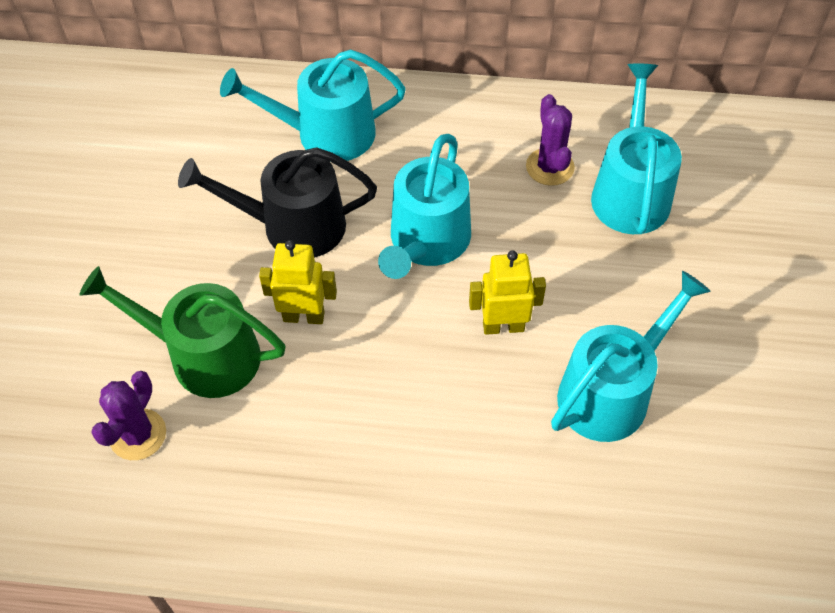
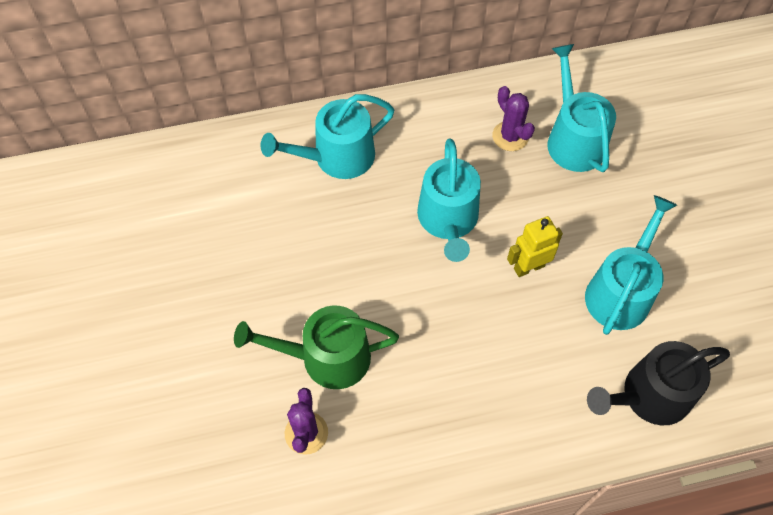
camera: 20 degrees left, 5 degrees up
(293, 226) = (346, 237): black watering can -> black watering can (649, 396)
(304, 316) = (385, 304): yellow robot -> none

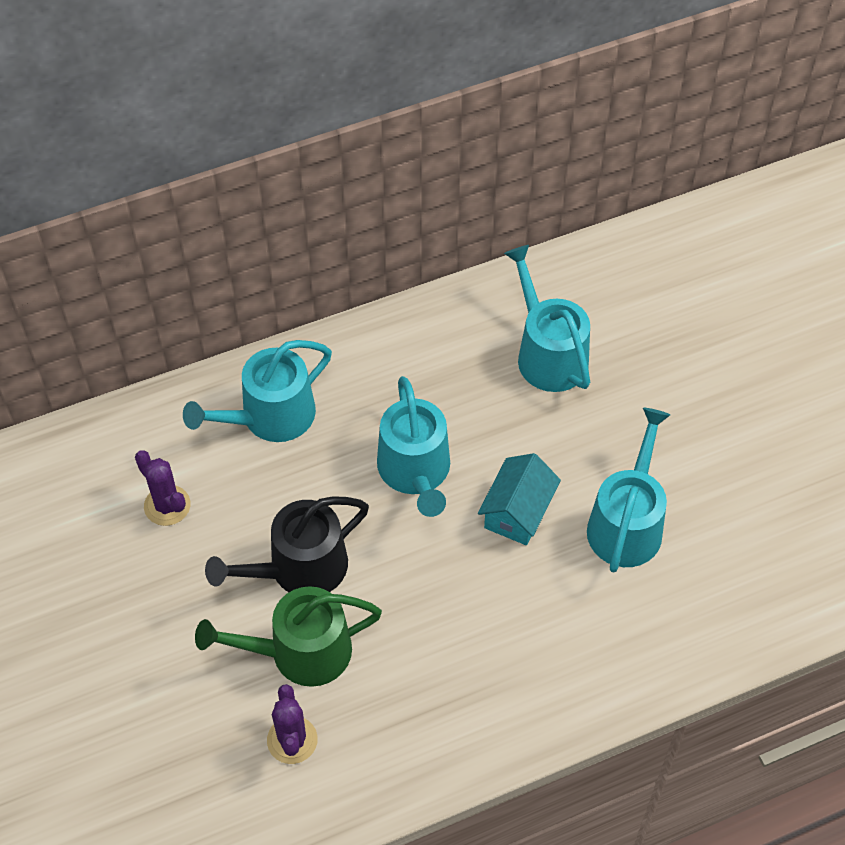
camera: 10 degrees left, 5 degrees down
(510, 136) = (473, 361): purple cactus -> purple cactus (167, 505)
(528, 267) = (517, 512): yellow robot -> turquoise house
(649, 396) = (674, 635): black watering can -> black watering can (299, 568)

